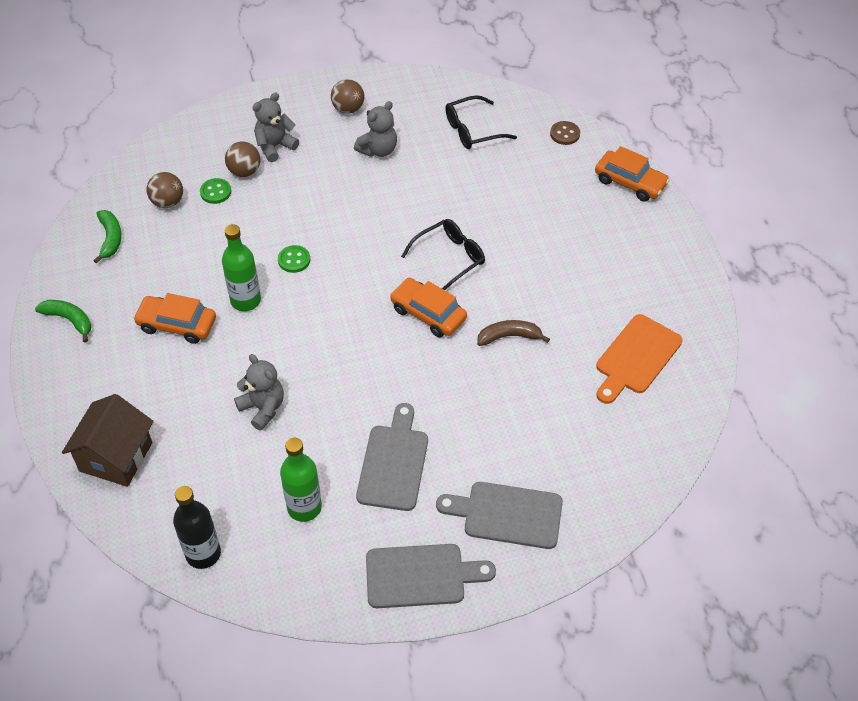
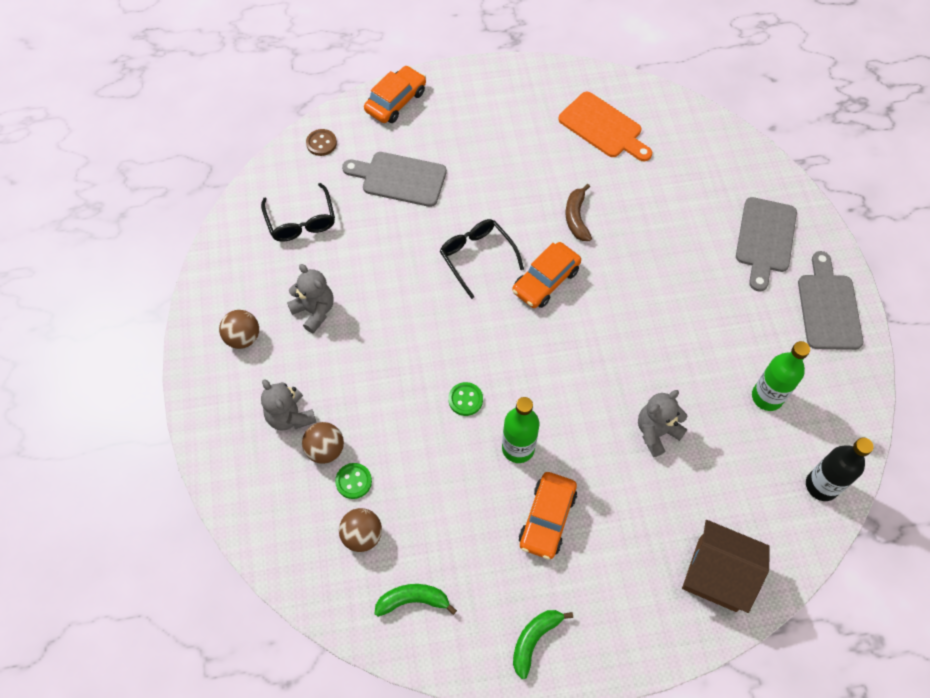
camera: 85 degrees left, 10 degrees up
(394, 463) = (716, 321): grey cutting board -> grey cutting board (400, 178)

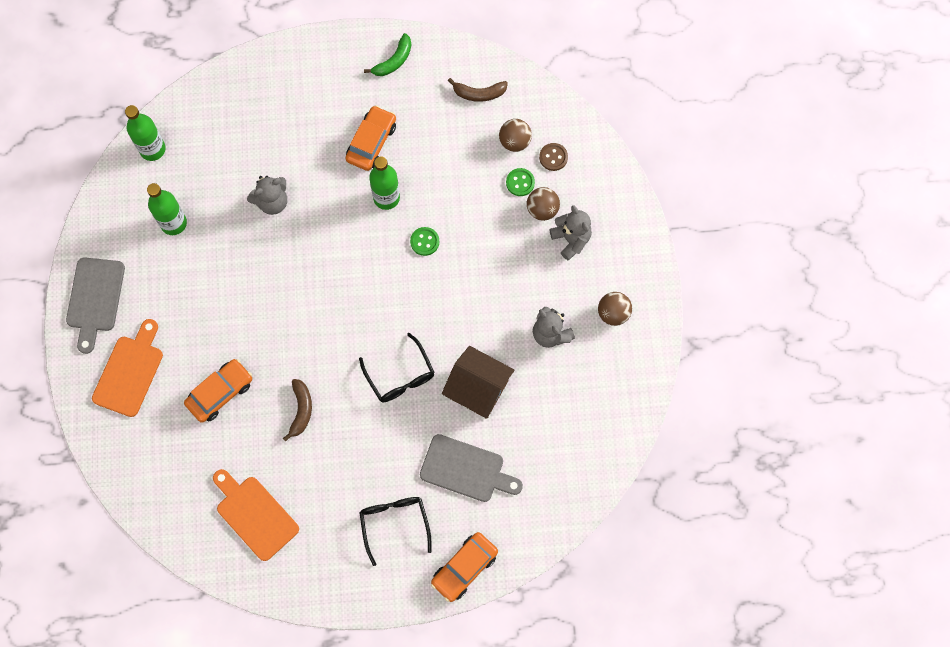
camera: 175 degrees left, 10 degrees up
(301, 221) = (563, 428): black glasses -> black glasses (394, 523)
(321, 143) = (543, 520): brown button -> brown button (553, 157)
(413, 600) = (479, 93): green banana -> brown banana
(545, 281) = (340, 346): orange car -> orange car (220, 393)
(717, 574) = (251, 93): brown house -> brown house (478, 389)
(765, 239) = (130, 372): grey cutting board -> orange cutting board
(821, 486) = (152, 149): black bottle -> green bottle

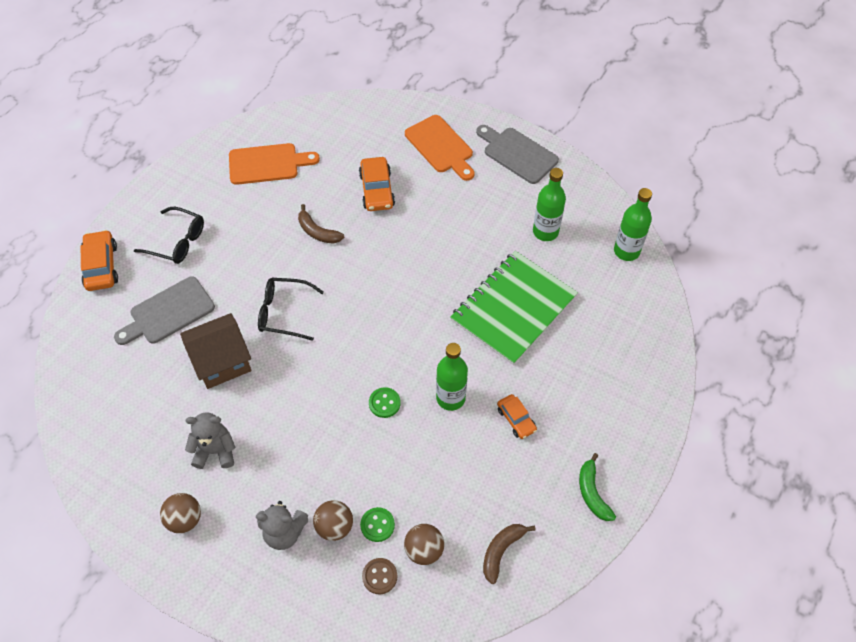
camera: 125 degrees right, 15 degrees down
(272, 202) = (513, 309): grey teddy bear -> green notebook
(371, 142) = (516, 419): orange car -> orange car, size x0.63

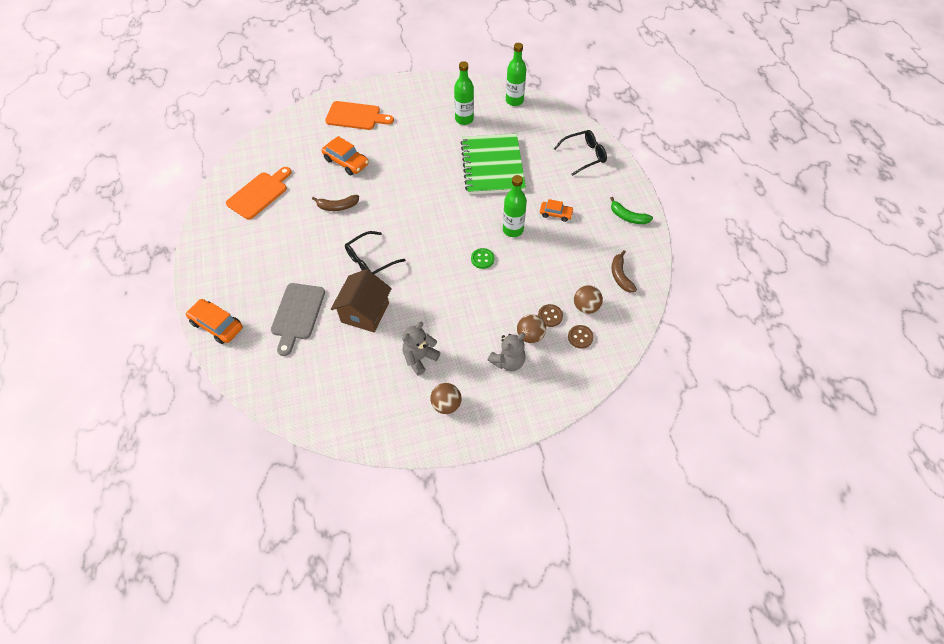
camera: 45 degrees left, 0 degrees up
(177, 242) = (253, 274): black glasses -> black glasses (584, 155)
(377, 525) = (550, 316): green button -> brown button
(517, 154) = (403, 92): grey cutting board -> none

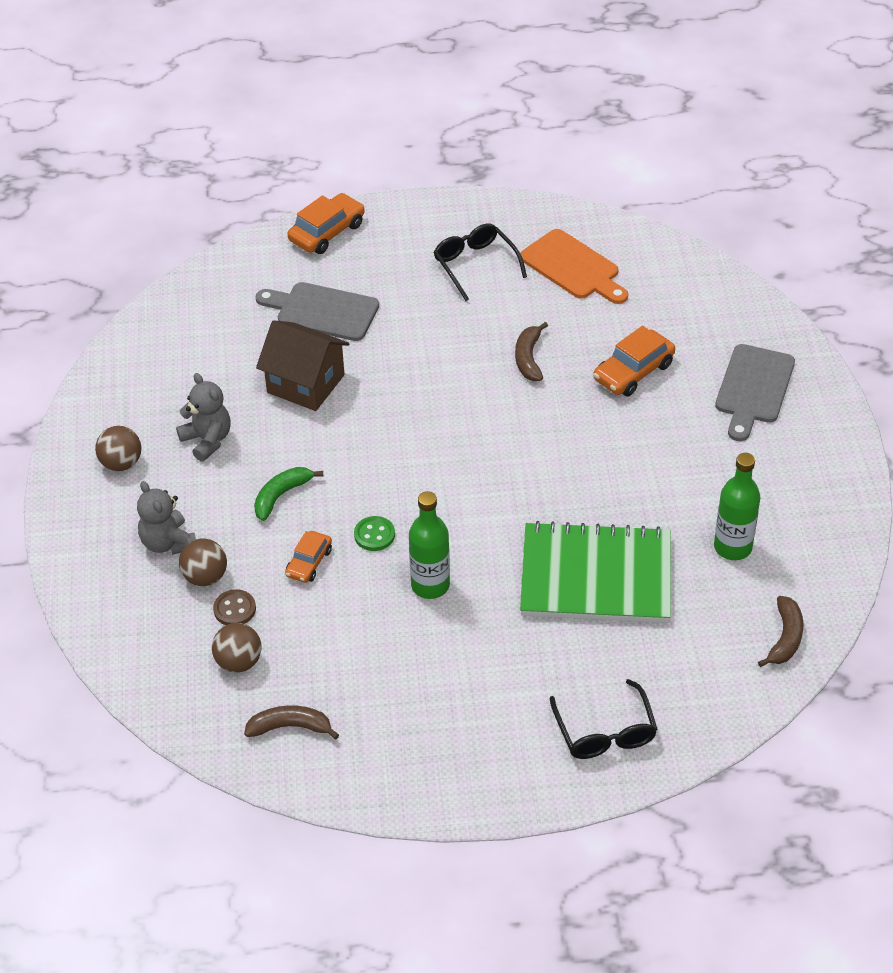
camera: 100 degrees right, 10 degrees down
(356, 116) = (753, 388): orange cutting board -> grey cutting board
(370, 260) = (405, 393): black glasses -> black glasses (475, 265)
(514, 101) = (785, 638): green bottle -> brown banana
(555, 214) = (456, 656): orange car -> orange car (309, 562)
(580, 337) = (182, 643): brown button -> none
(628, 217) = (426, 772): green banana -> green banana (281, 496)

